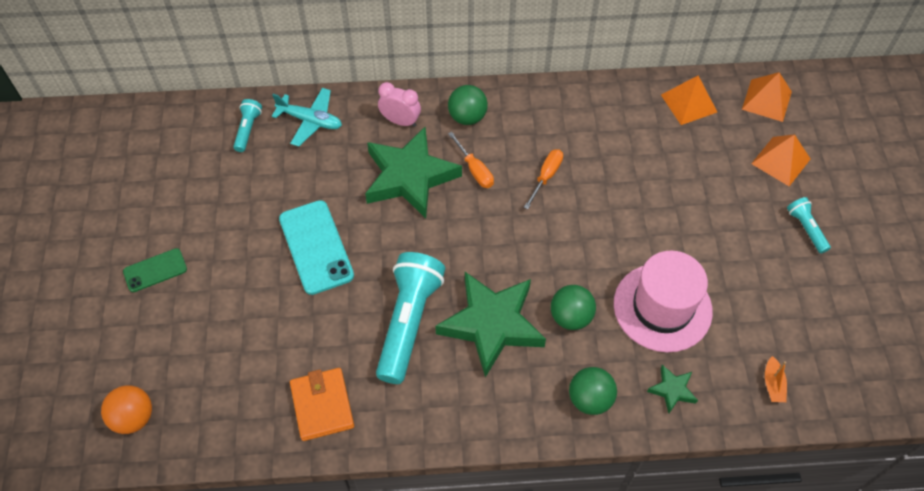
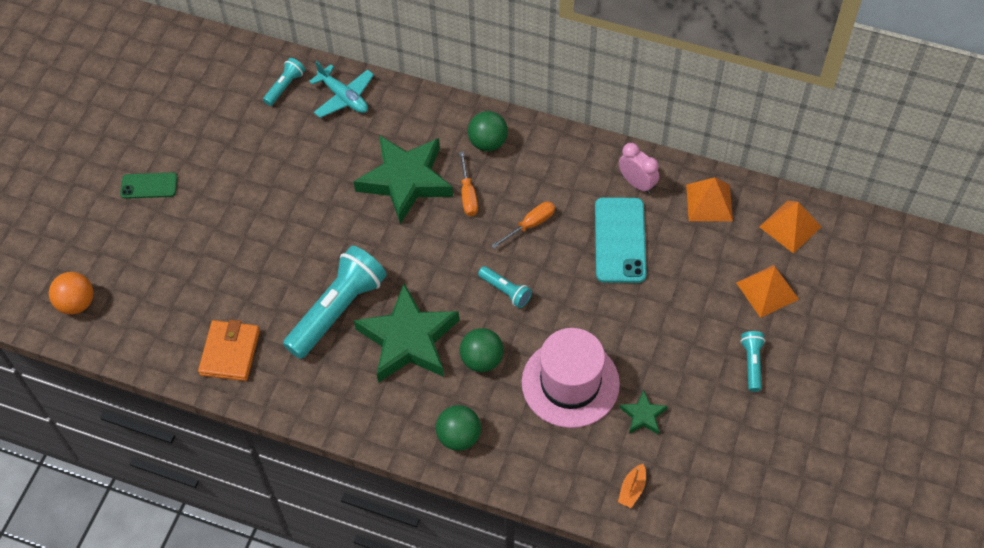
camera: 25 degrees right, 0 degrees up
(316, 247) = (292, 215): turquoise phone -> turquoise phone (620, 240)
(400, 121) = (424, 125): pink clock -> pink clock (637, 183)
(557, 245) = (505, 291): none -> turquoise flashlight
(672, 390) = (536, 458): green star -> green star (643, 415)

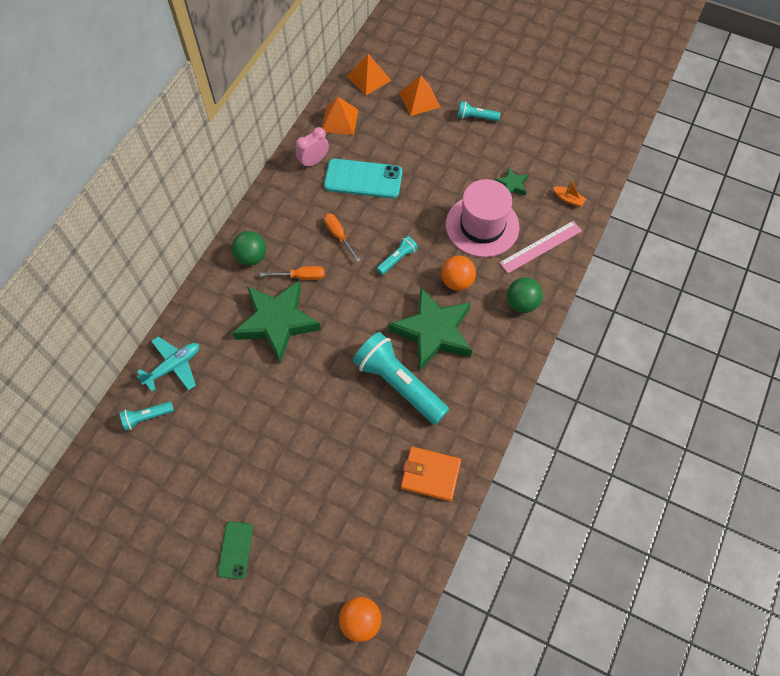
camera: 85 degrees left, 5 degrees up
(285, 86) = (147, 417): turquoise flashlight -> turquoise flashlight turned 60 degrees counterclockwise
(482, 360) = (457, 281): green ball -> orange ball
(548, 456) = (540, 246): none -> pink ruler

